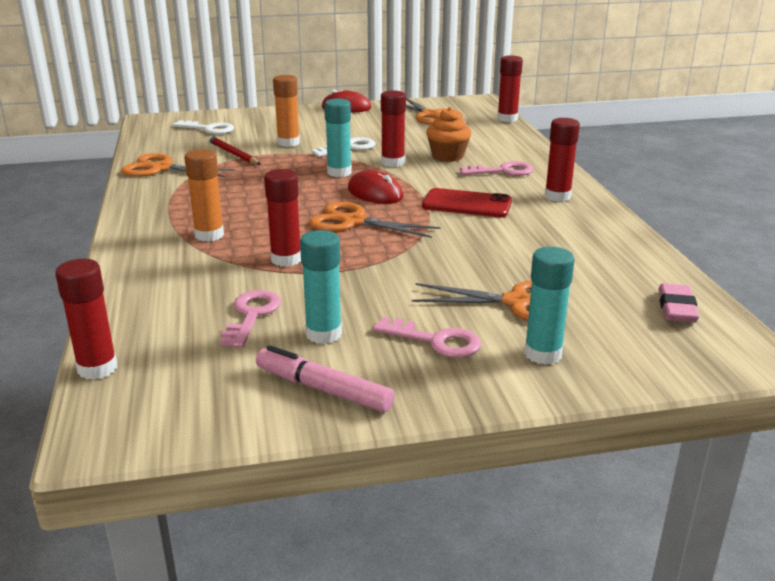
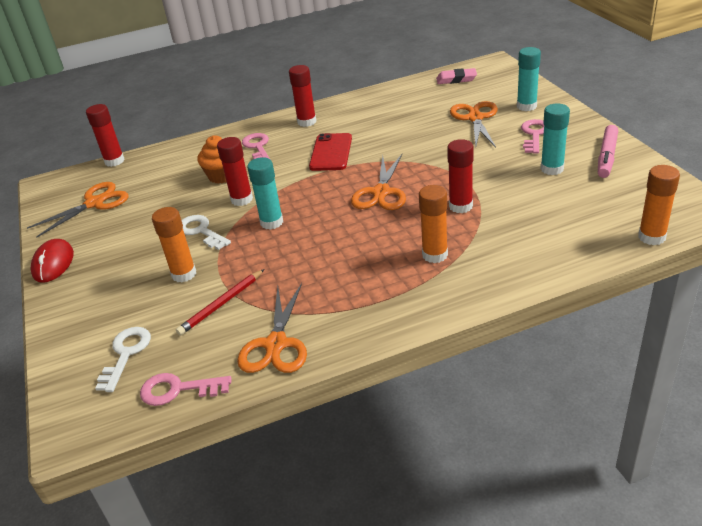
camera: 95 degrees left, 10 degrees up
(97, 368) = (651, 237): red glue stick -> orange glue stick
(252, 315) = (548, 199): pink key -> pink key (178, 389)
(375, 193) = (318, 194): red mouse -> none

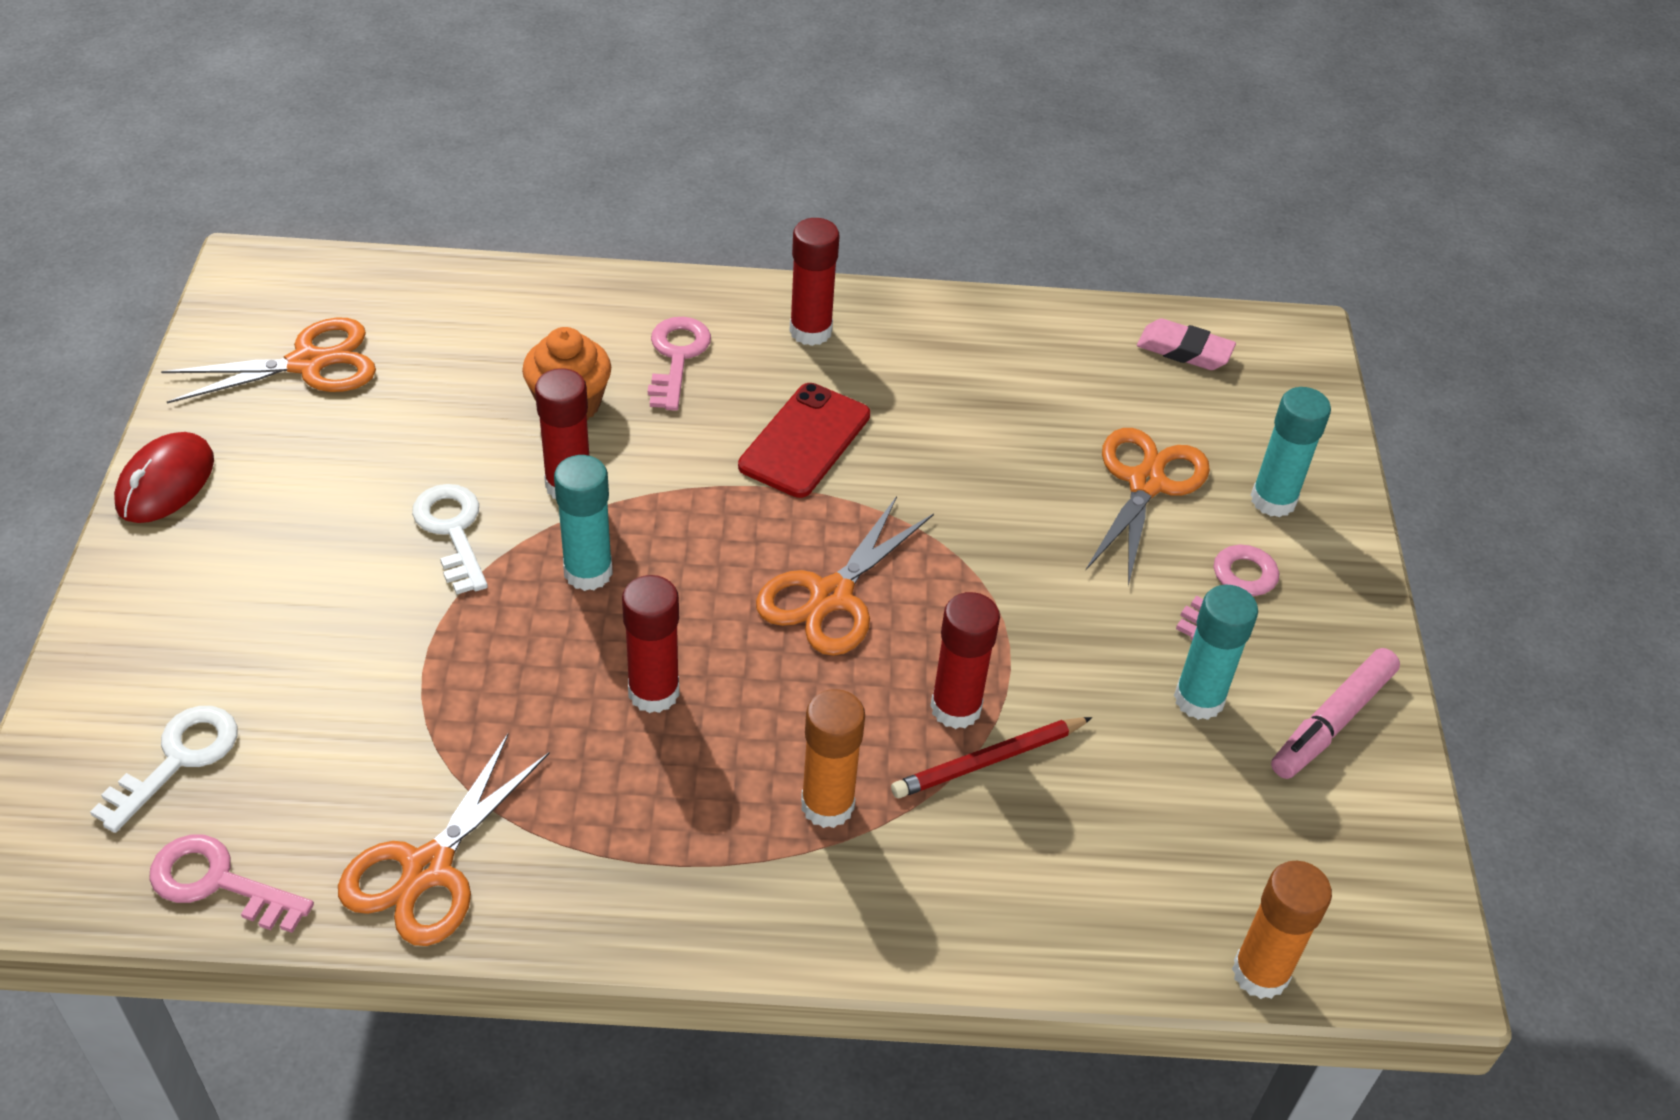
camera: 15 degrees right, 10 degrees up
(114, 161) = (398, 266): red glue stick -> red glue stick (653, 692)
(184, 274) = (367, 623): orange glue stick -> none
(221, 304) = (390, 728): red pencil -> red pencil (988, 761)

